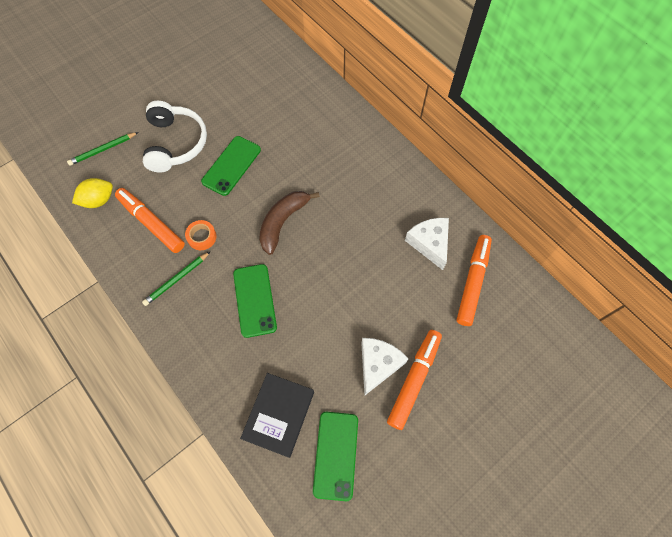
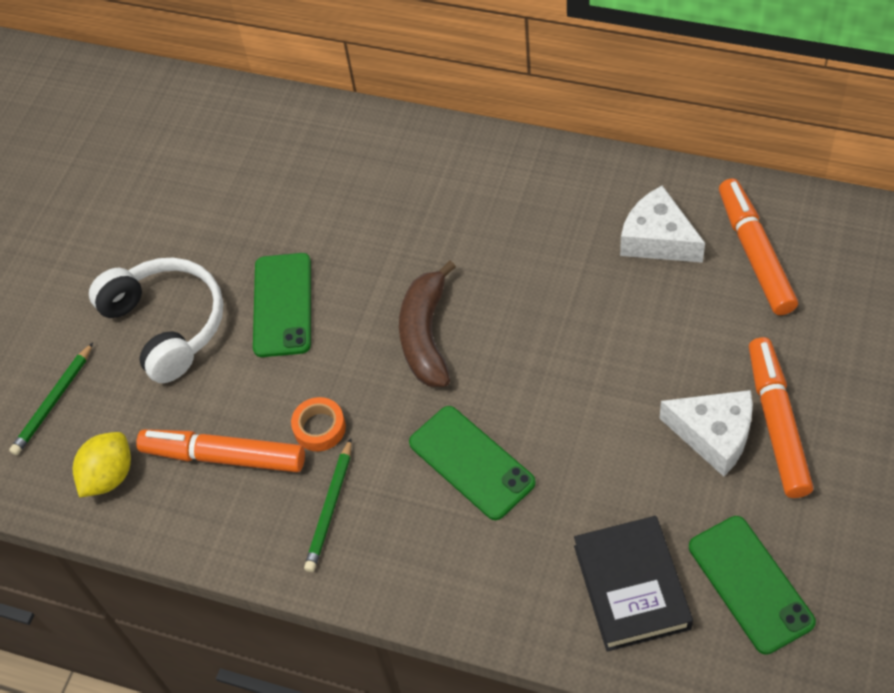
camera: 25 degrees left, 10 degrees down
(378, 364) = (714, 435): white cheese -> white cheese turned 120 degrees clockwise

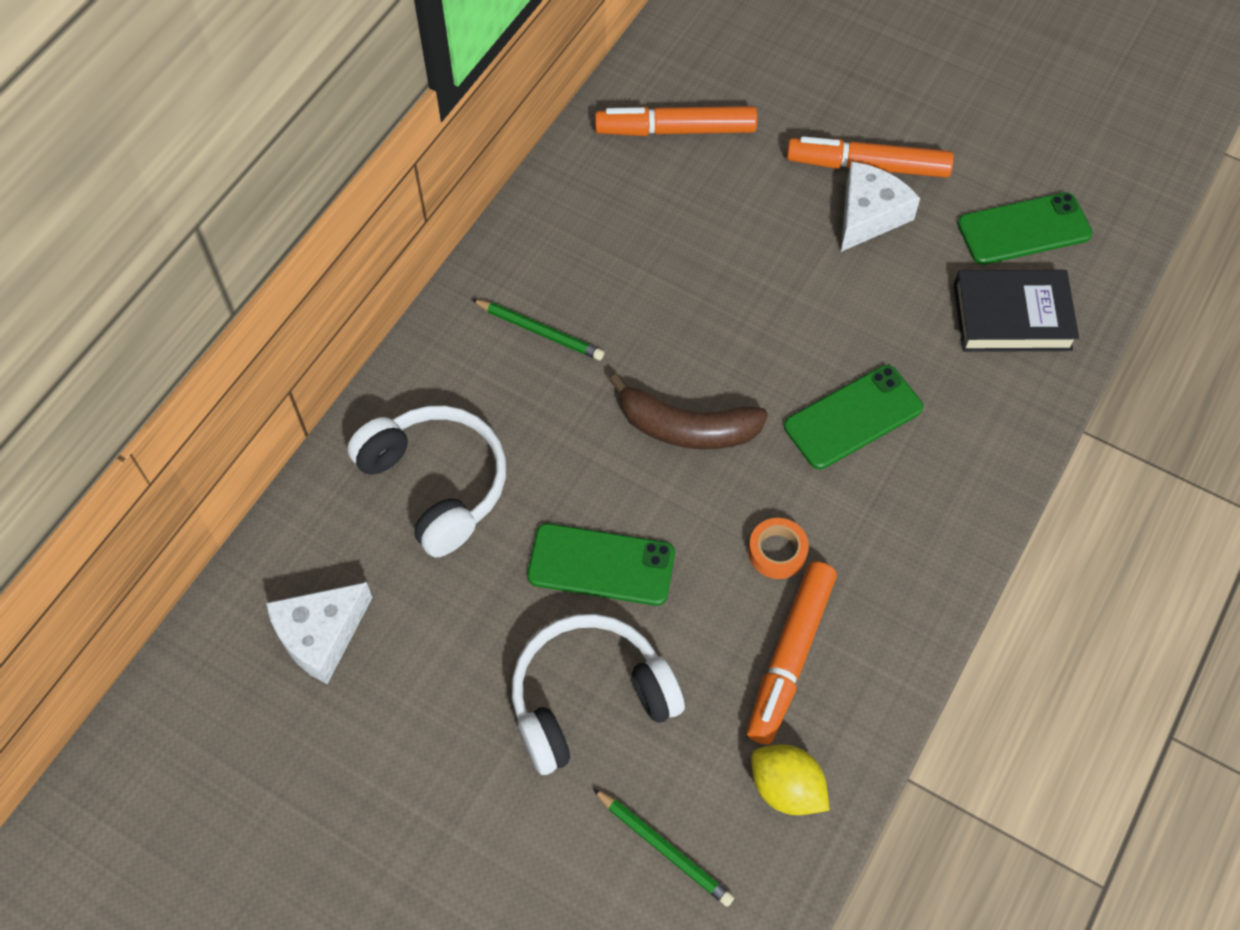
camera: 85 degrees left, 5 degrees up
(330, 508) = (878, 557): green pencil -> green pencil (540, 331)
(331, 180) = (436, 484): none -> white headphones
(657, 239) = (632, 200): white cheese -> white cheese (321, 635)

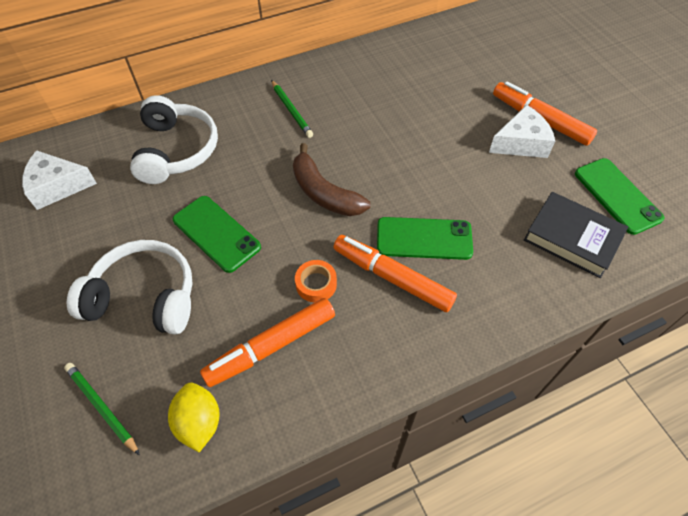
camera: 35 degrees right, 5 degrees down
(664, 848) = (101, 407): green pencil -> green pencil turned 150 degrees clockwise
(675, 130) = (443, 57): orange marker -> orange marker (392, 277)
(1024, 229) = (617, 195): green phone -> green phone turned 45 degrees clockwise

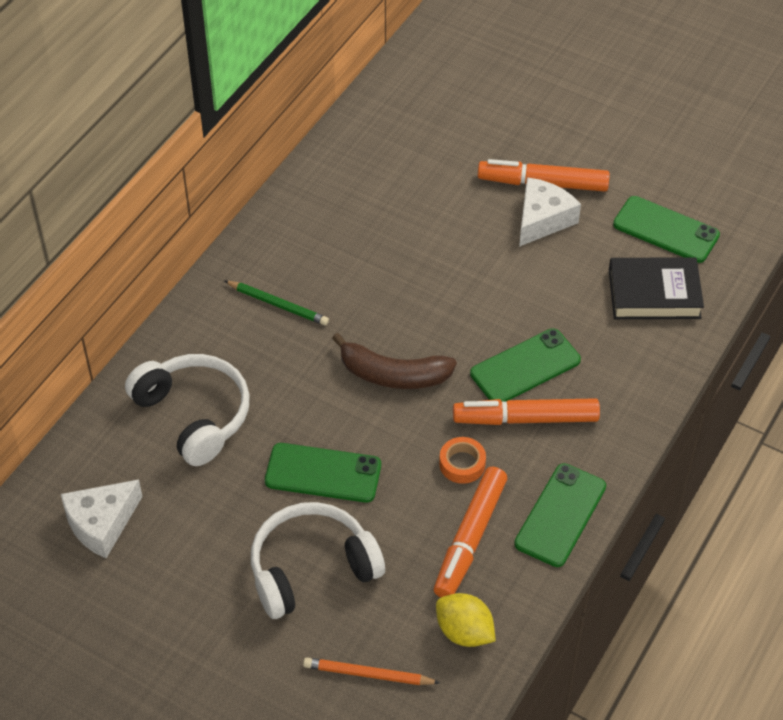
camera: 35 degrees left, 5 degrees down
(101, 407) = (368, 674): green pencil -> orange pencil
(356, 372) = (560, 515): none -> green phone

